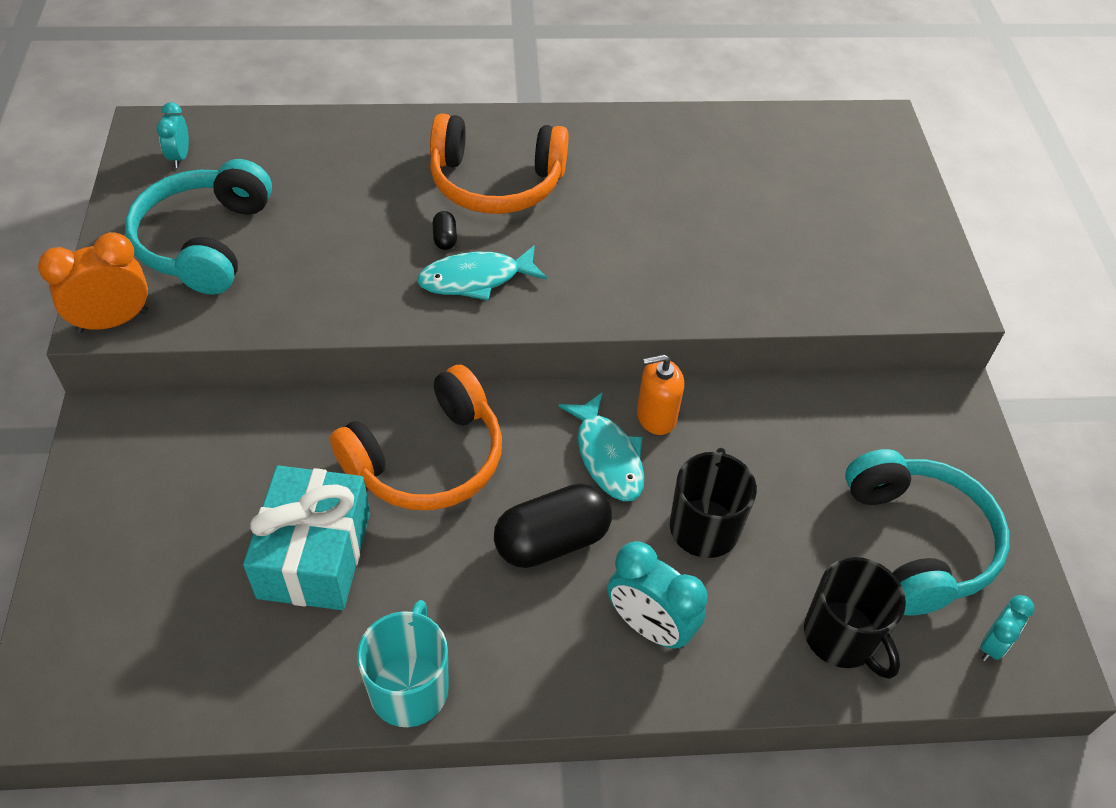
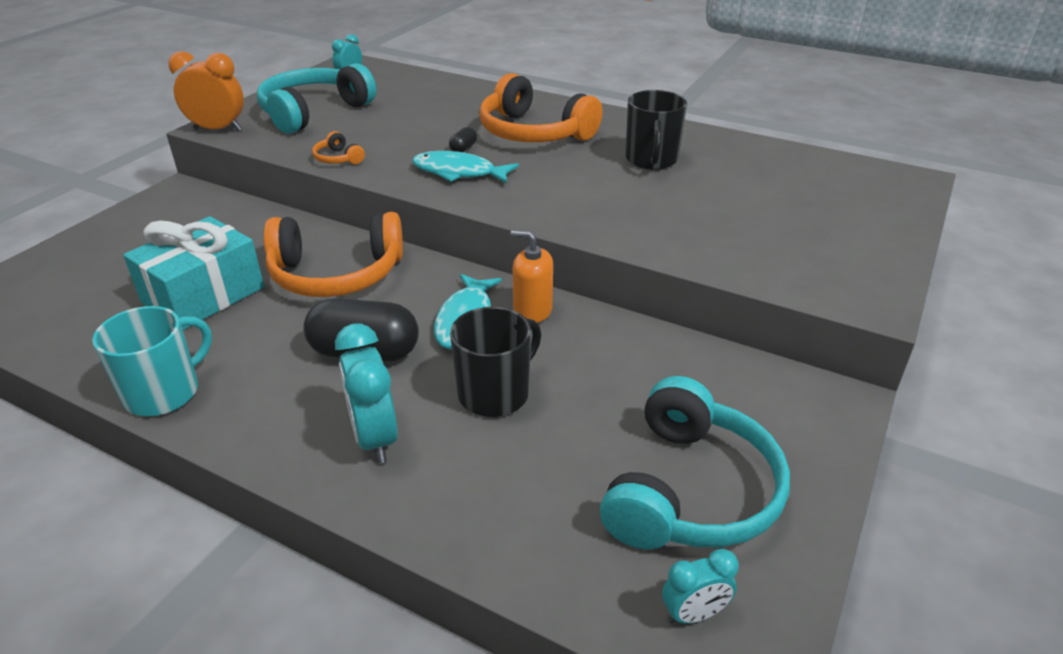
camera: 35 degrees right, 15 degrees down
(320, 311) = (338, 158): none -> orange headphones
(842, 637) = (536, 527): black mug -> black mug (651, 160)

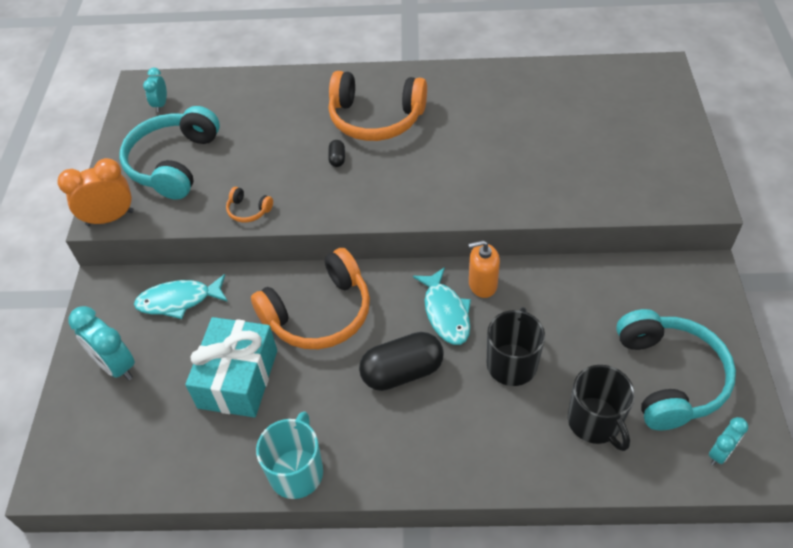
camera: 25 degrees left, 15 degrees up
(374, 438) = (467, 434): turquoise clock -> turquoise clock (116, 366)
(459, 172) = (357, 187): turquoise fish -> turquoise fish (179, 301)
(651, 160) = (484, 116): black mug -> black mug (595, 422)

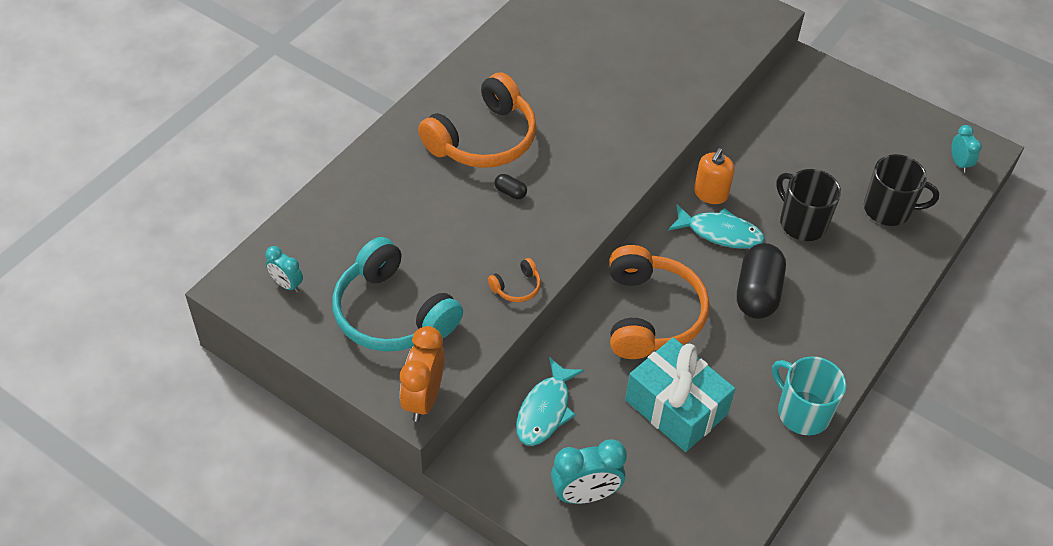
camera: 60 degrees left, 0 degrees up
(669, 377) = (881, 147): turquoise headphones -> none

